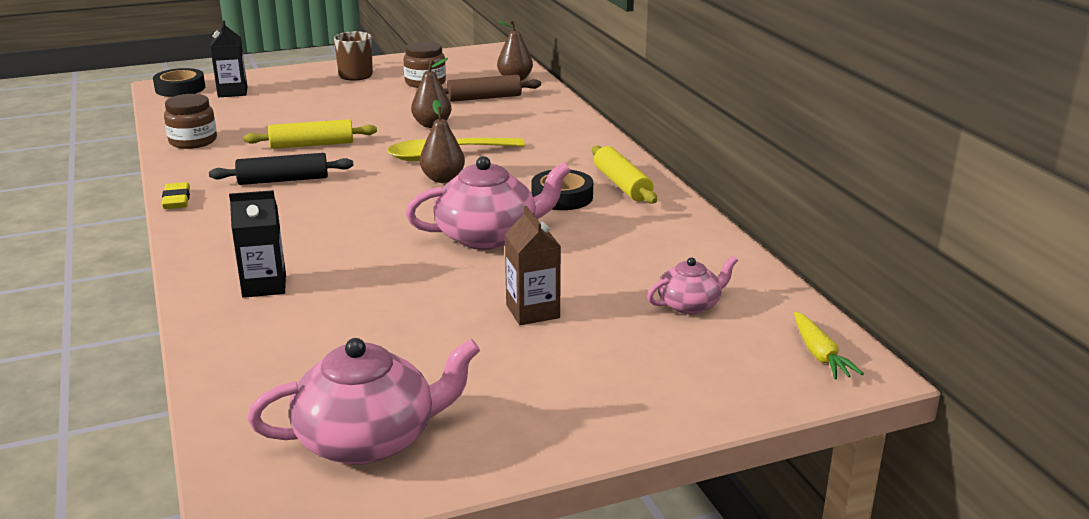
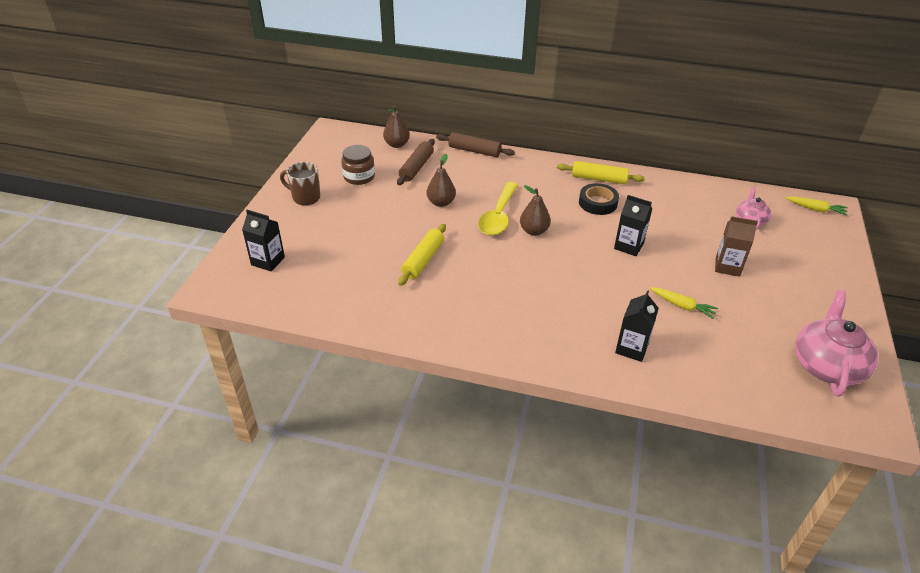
camera: 55 degrees left, 15 degrees up
(177, 200) = (463, 348): yellow eraser -> none
(180, 88) = (223, 284): black tape -> none
(193, 141) = (355, 310): brown jar -> none
(283, 180) = (474, 291): black rolling pin -> none
(393, 298) = (682, 306): none -> yellow carrot
(488, 236) = (628, 246): pink teapot -> black carton
(566, 112) = (474, 151): none -> brown rolling pin

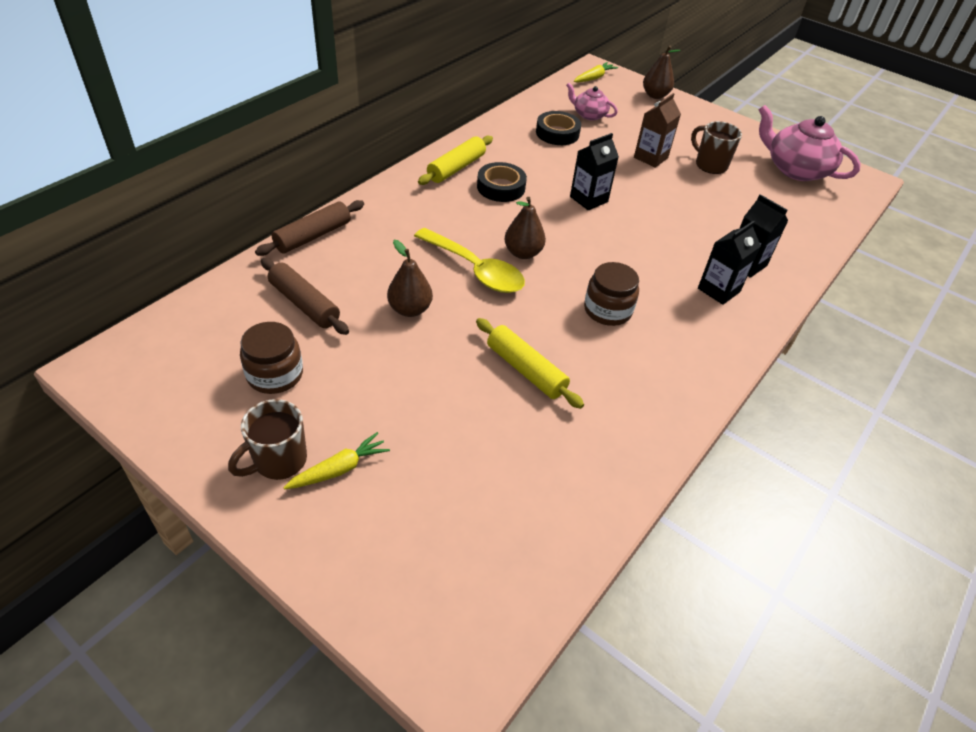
camera: 70 degrees left, 5 degrees up
(268, 261) = (427, 562): black carton -> black carton (718, 290)
(397, 144) = (223, 304): brown pear -> brown pear (655, 95)
(507, 282) = (607, 310): none -> brown jar
(682, 306) = (696, 207): yellow carrot -> yellow carrot (339, 469)
(700, 211) = (557, 133): none -> black tape
(761, 304) = (710, 165): none -> brown mug

